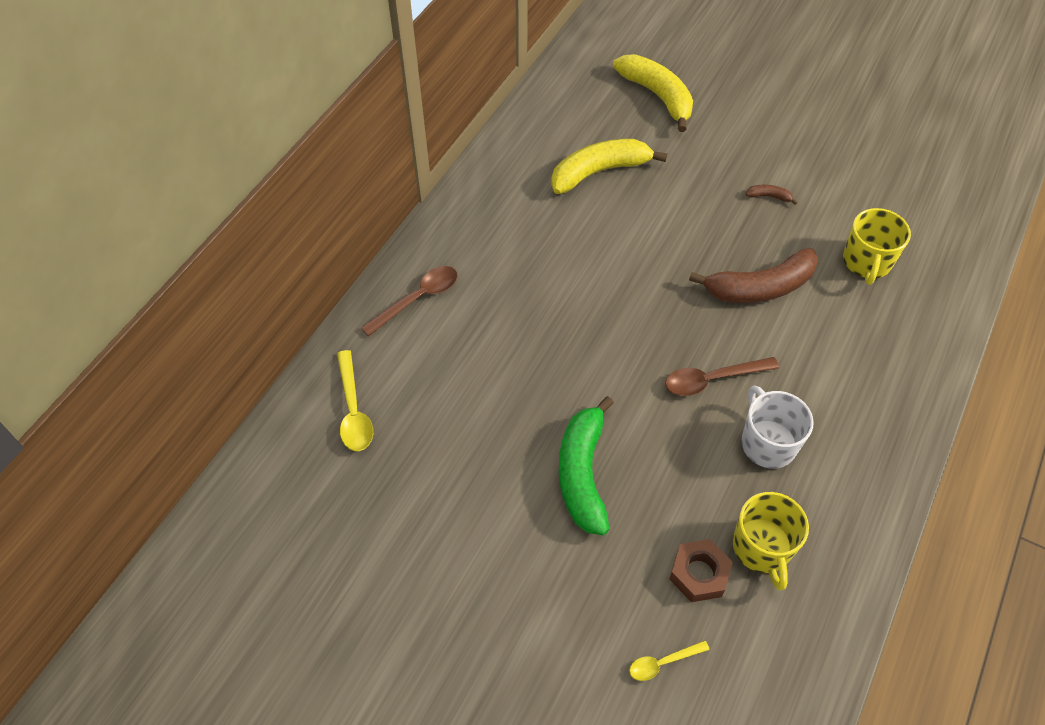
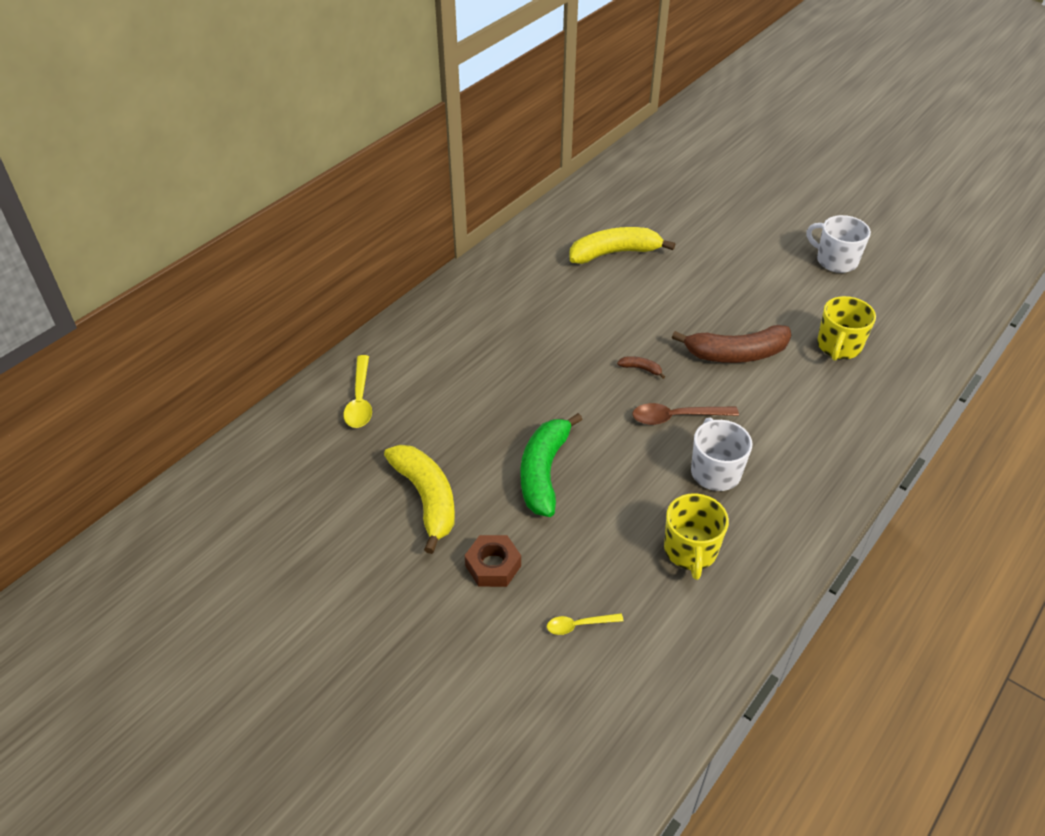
camera: 10 degrees right, 10 degrees down
(417, 299) = (435, 327): brown spoon -> none
(657, 96) = (679, 204): yellow banana -> yellow banana (426, 499)
(699, 574) = (628, 562): brown nut -> brown nut (493, 566)
(769, 196) = (761, 287): brown banana -> brown banana (641, 369)
(842, 150) = (835, 260): none -> white mug

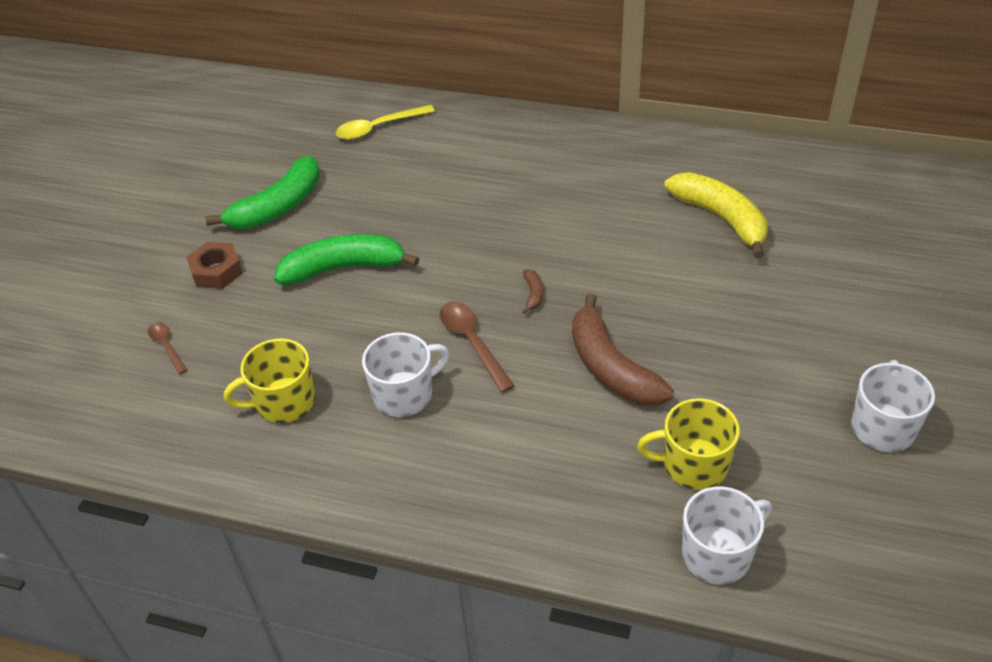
camera: 70 degrees right, 0 degrees up
(426, 499) = (278, 206): yellow banana -> green banana
(579, 625) = (167, 346): yellow spoon -> brown spoon
(913, 361) = (718, 554): none -> white mug

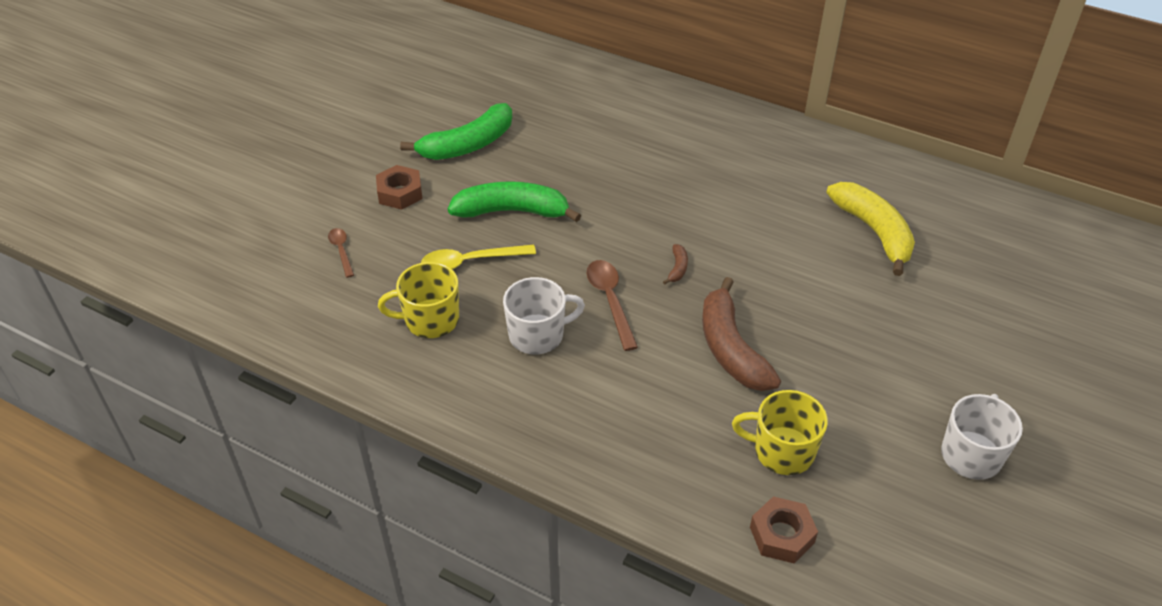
camera: 10 degrees right, 0 degrees up
(378, 128) = (576, 88): yellow spoon -> yellow spoon (470, 262)
(718, 554) = (782, 535): white mug -> brown nut

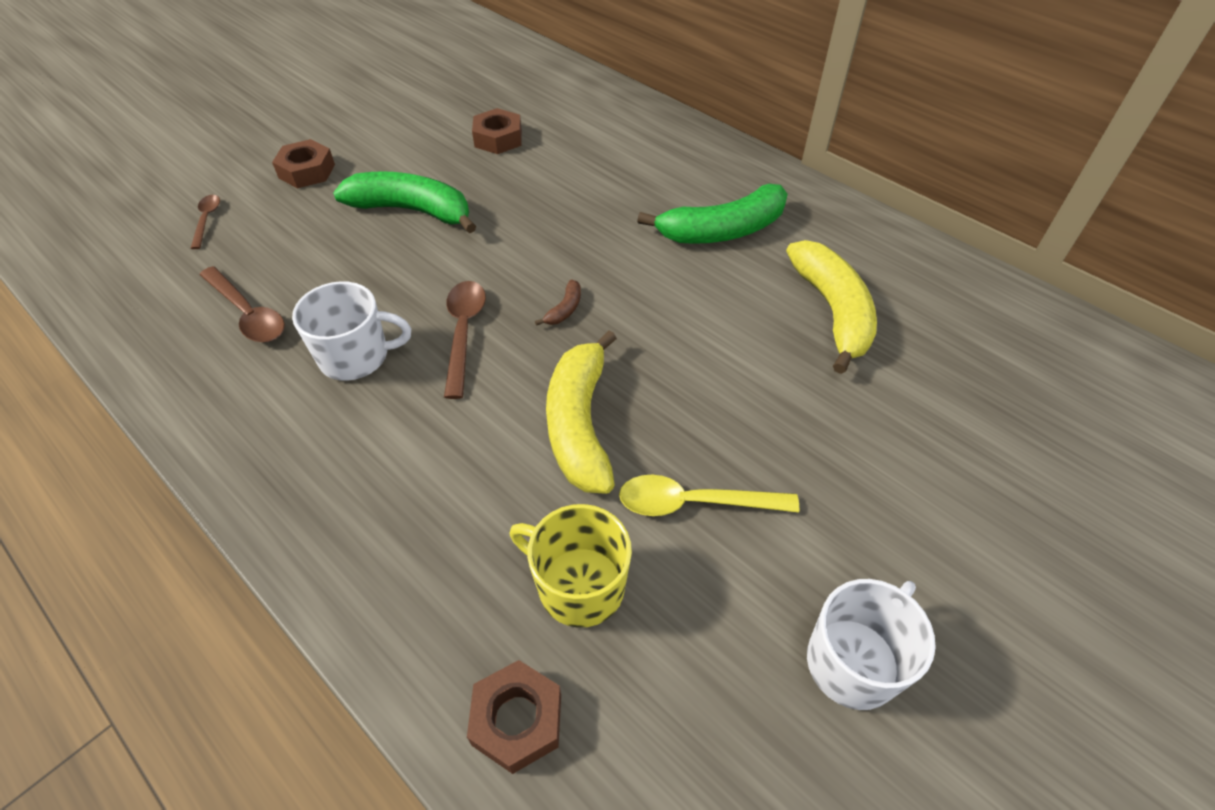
camera: 15 degrees right, 5 degrees up
(430, 320) = (248, 314): yellow mug -> brown spoon
(468, 145) = (408, 135): green banana -> green banana (722, 230)
(470, 262) = (333, 257): yellow spoon -> yellow spoon (694, 503)
(548, 135) = (498, 138): none -> brown nut
(731, 348) = (580, 424): brown banana -> yellow banana

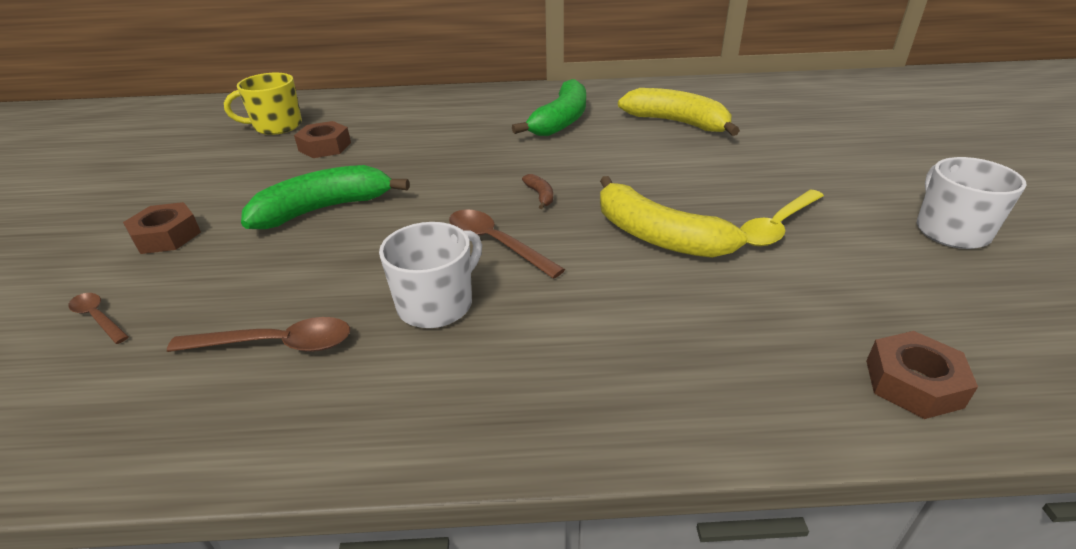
camera: 45 degrees left, 15 degrees down
(579, 586) = (807, 300): yellow mug -> yellow mug (276, 126)

